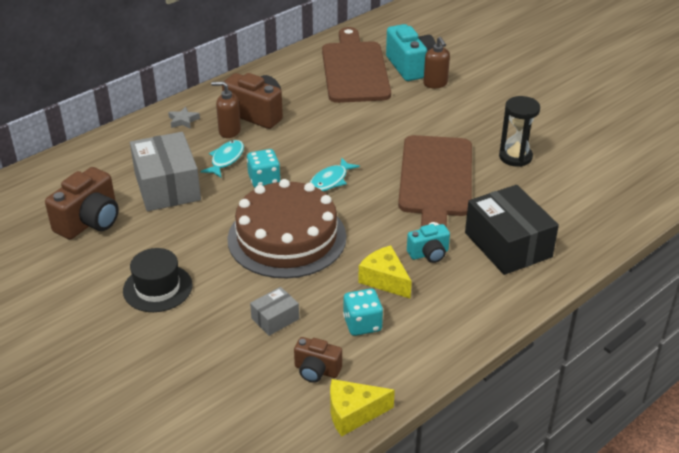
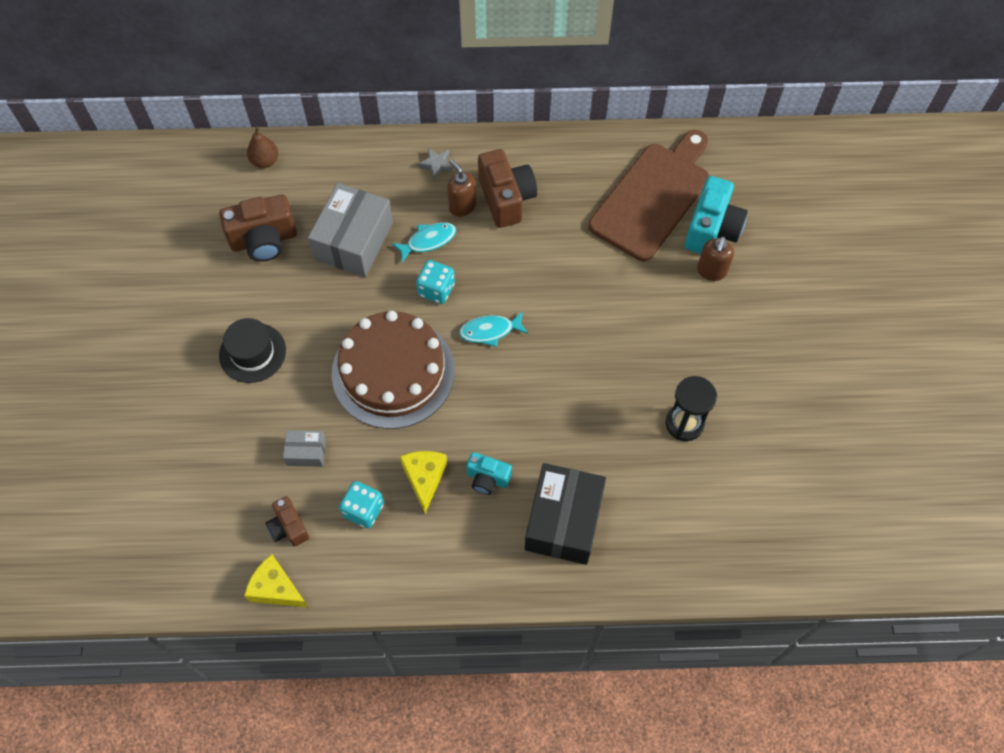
camera: 40 degrees right, 25 degrees up
(38, 180) = (265, 161): none -> brown pear
(436, 180) = (581, 398): brown cutting board -> none

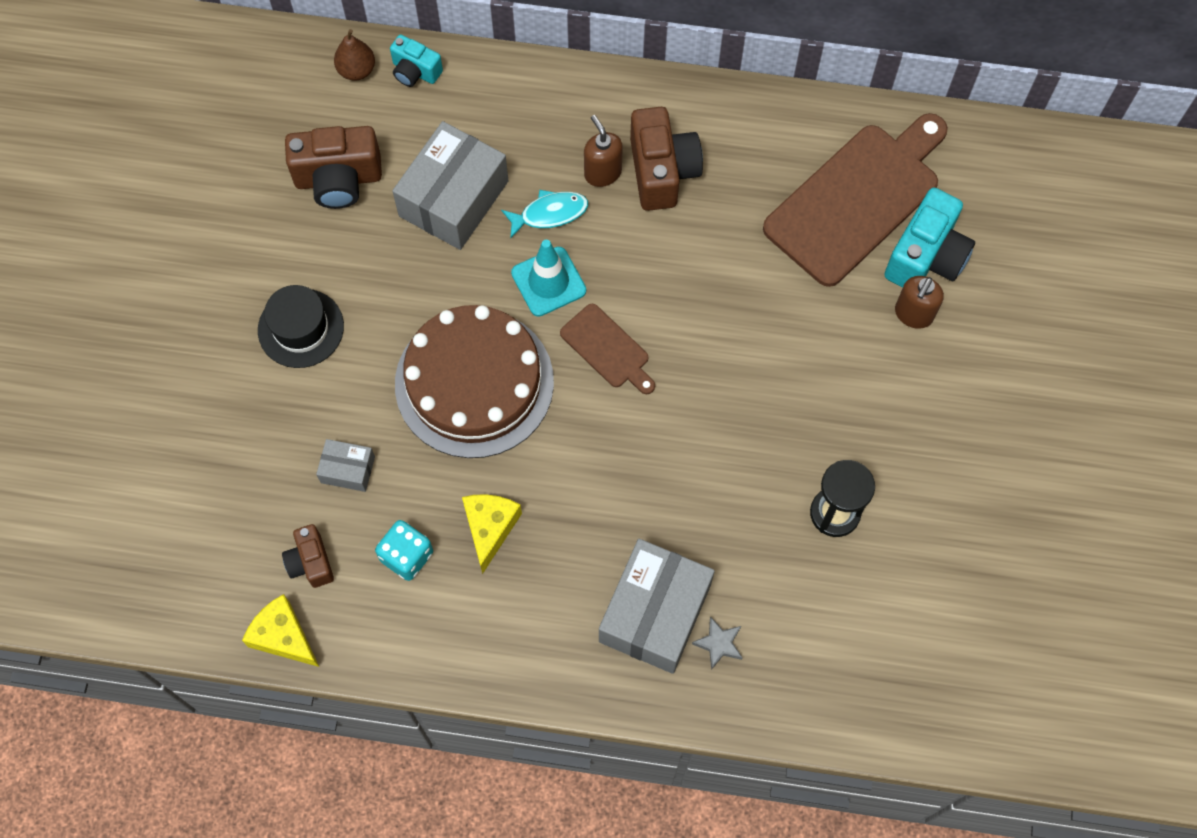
camera: 10 degrees right, 5 degrees up
(436, 164) = (579, 109): grey star -> grey star (719, 644)
(436, 290) = (548, 282): turquoise dice -> turquoise traffic cone
(487, 478) = (569, 542): turquoise camera -> turquoise camera (415, 71)
(490, 331) = (607, 349): turquoise fish -> brown cutting board
(563, 521) = (655, 613): black box -> grey box

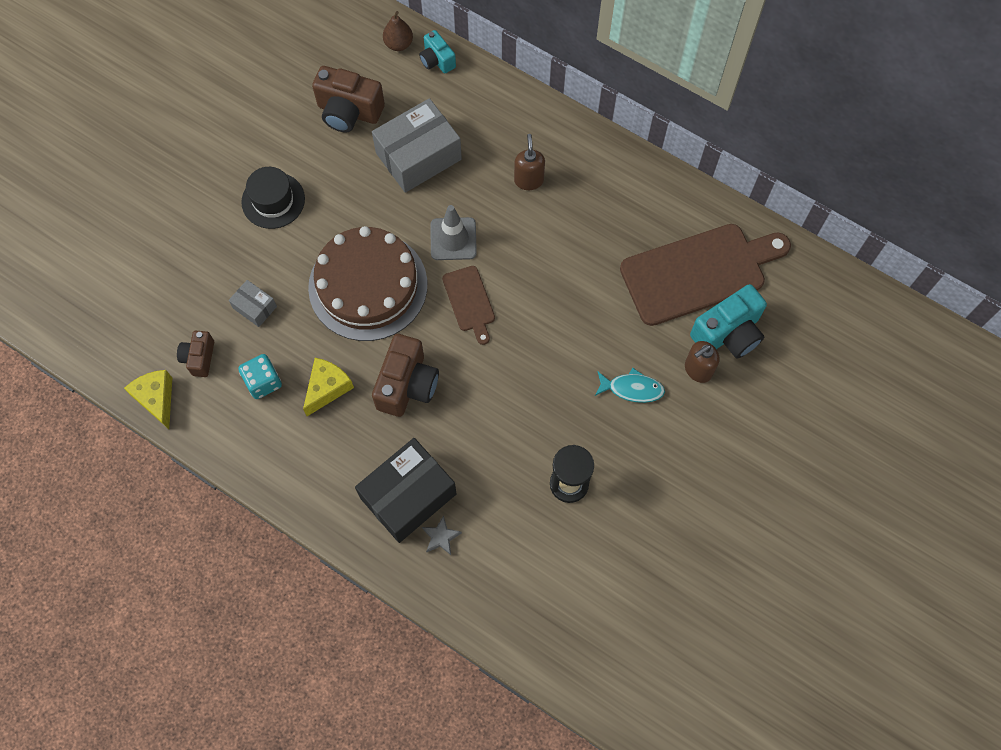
camera: 25 degrees right, 0 degrees up
(548, 282) = (453, 239): turquoise traffic cone -> grey traffic cone
(549, 213) = (478, 193): turquoise fish -> turquoise fish (632, 388)
(655, 613) = (408, 496): grey box -> black box
(662, 171) = (570, 196): brown camera -> brown camera (407, 385)

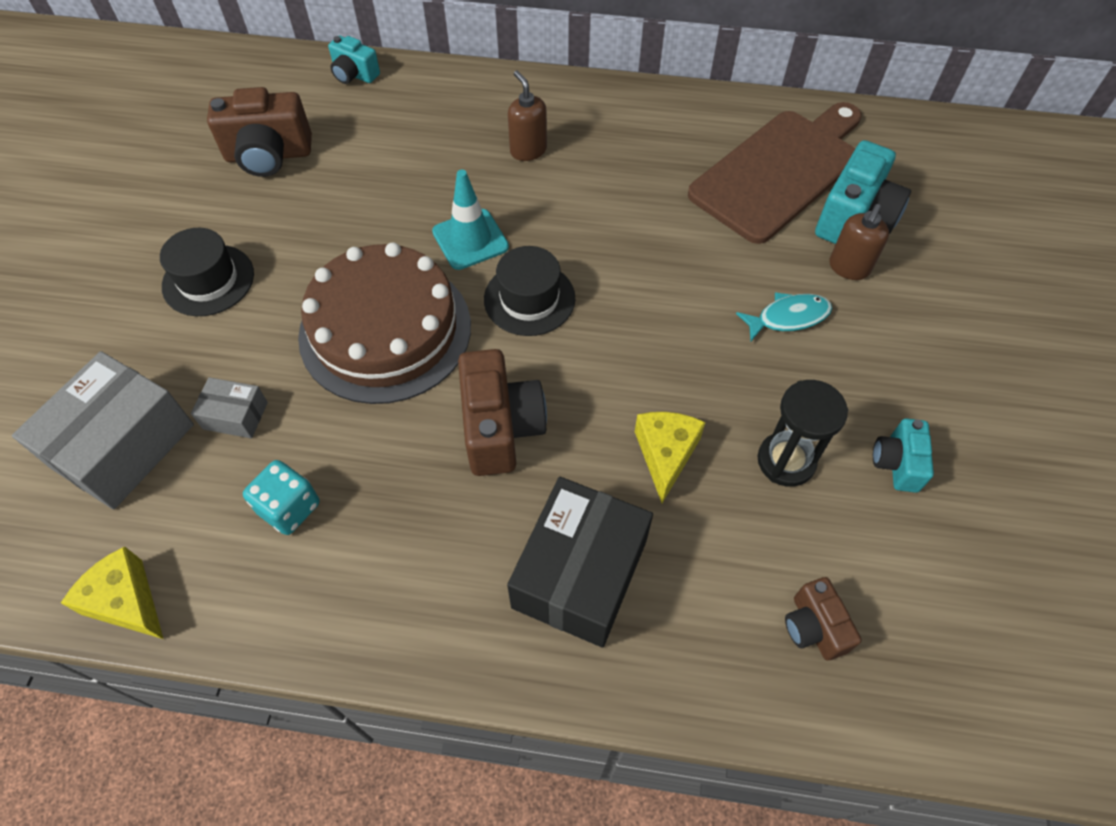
camera: 25 degrees left, 10 degrees down
(199, 358) = (175, 515): brown camera -> brown camera (813, 627)
(327, 388) = (389, 477): yellow cheese -> yellow cheese (665, 455)
(398, 44) = (300, 74): brown pear -> none
(418, 156) = (380, 171): grey box -> grey box (123, 445)
(441, 537) = (658, 610): grey star -> none
(453, 239) = (470, 239): grey traffic cone -> turquoise traffic cone
(469, 301) = (529, 299): brown cutting board -> black hat
(637, 516) = (897, 463): none -> turquoise camera

